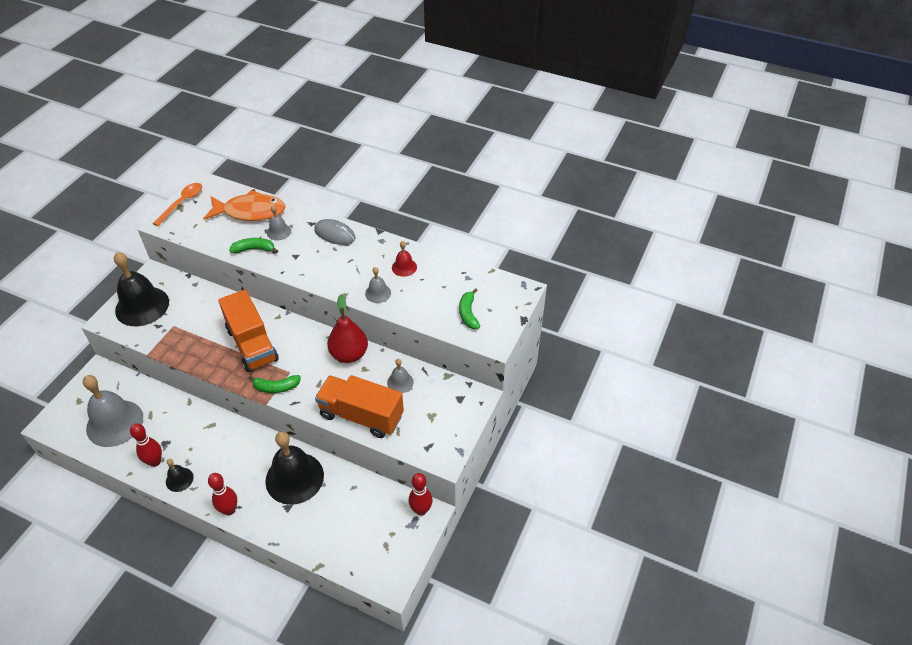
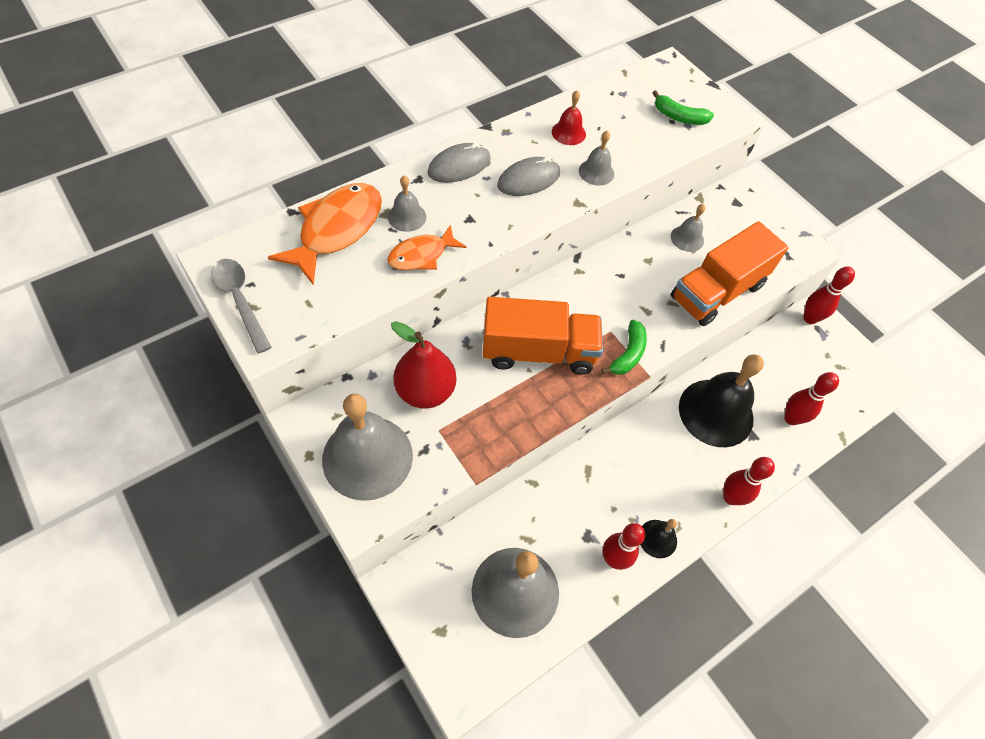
camera: 65 degrees left, 10 degrees up
(142, 306) = (367, 457): black bell -> grey bell
(182, 203) = (240, 301): orange spoon -> grey spoon
(254, 249) = (421, 255): green banana -> orange fish
(316, 526) = (791, 418): none -> red bowling pin
(346, 266) = (528, 179): none -> grey mouse
(349, 354) = (618, 264): red pear -> red pear (425, 391)

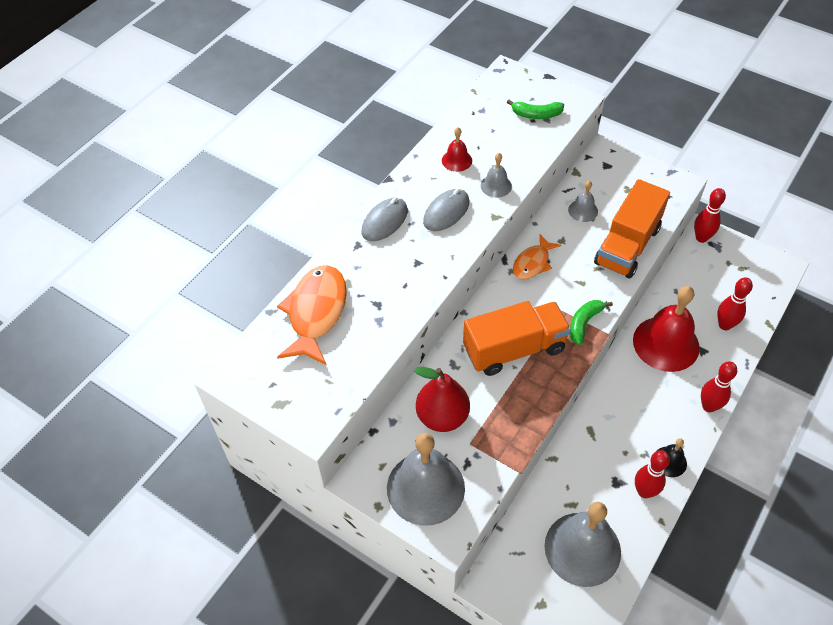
camera: 15 degrees left, 5 degrees down
(240, 301) = (272, 401): grey spoon -> none
(407, 217) = (366, 280): grey bell -> none
(421, 255) = (396, 307): orange fish -> orange fish (533, 263)
(628, 354) = (584, 323): green banana -> green banana turned 150 degrees counterclockwise
(716, 412) = (666, 343): black bell -> red bell

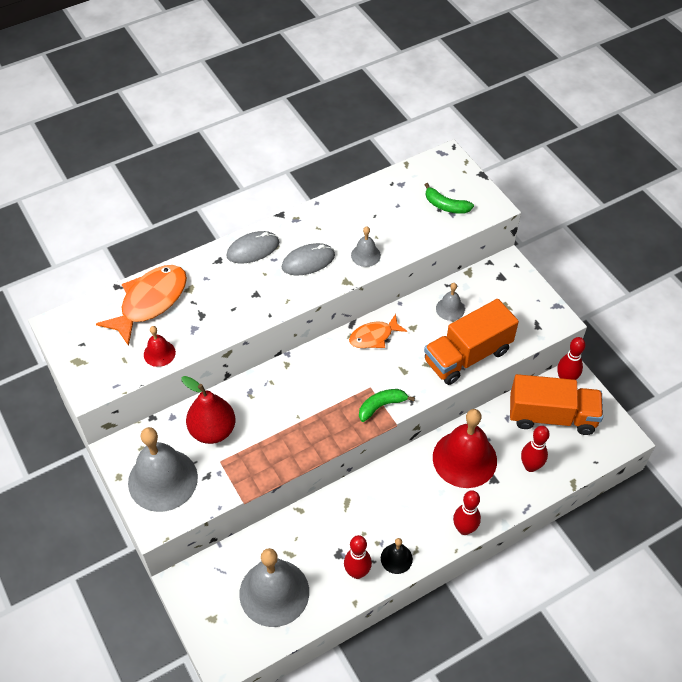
camera: 25 degrees right, 0 degrees up
(457, 160) = (348, 220): red bell -> red bell (159, 353)
(514, 349) = (307, 402): orange truck -> orange truck (551, 416)

